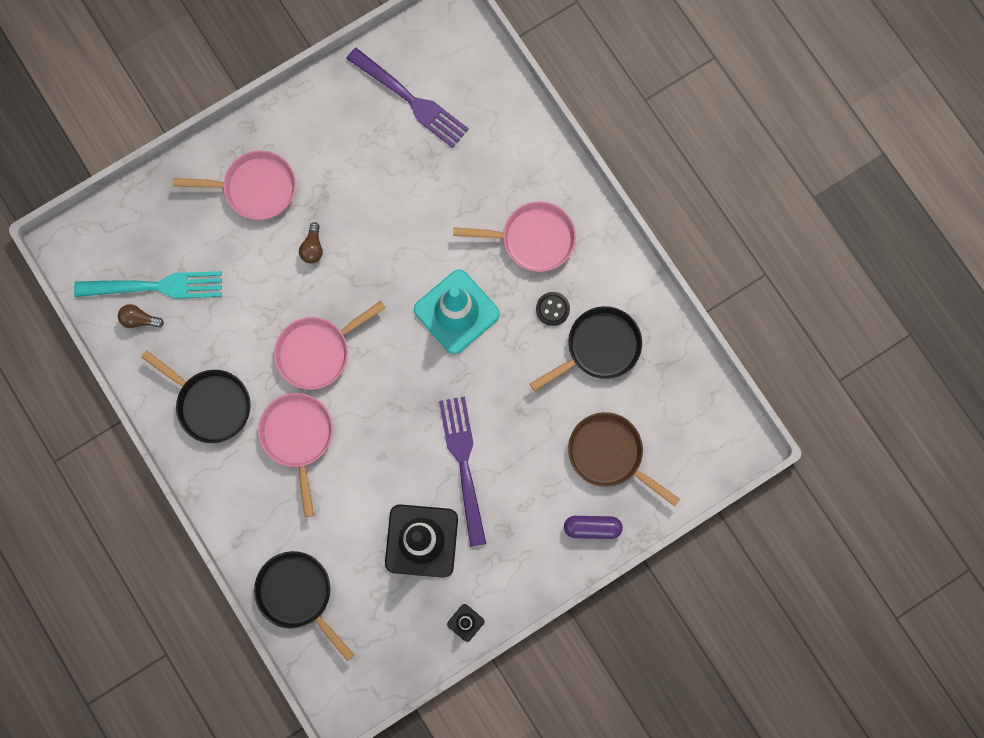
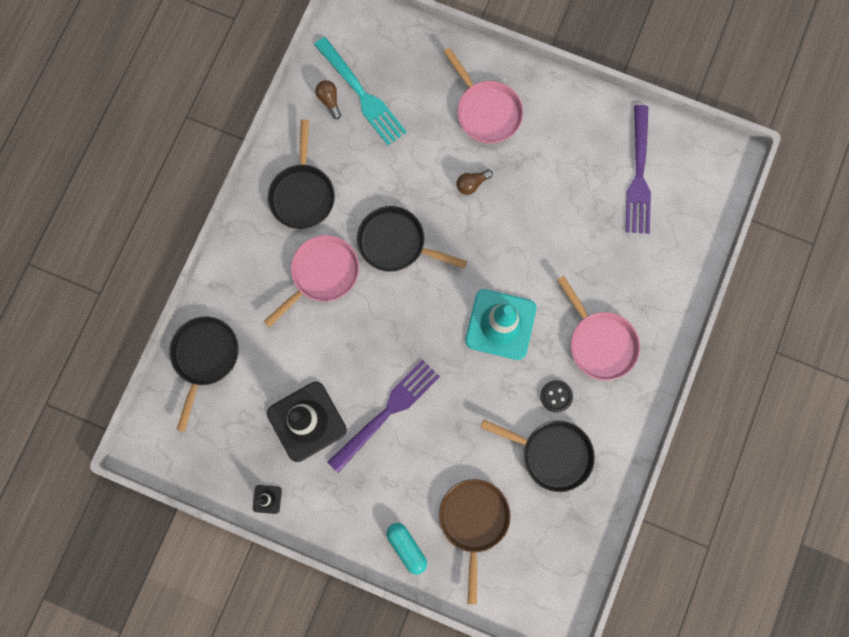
camera: 55 degrees right, 0 degrees up
(317, 351) = (396, 243): pink pan -> black pan
(592, 528) = (406, 547): purple capsule -> turquoise capsule

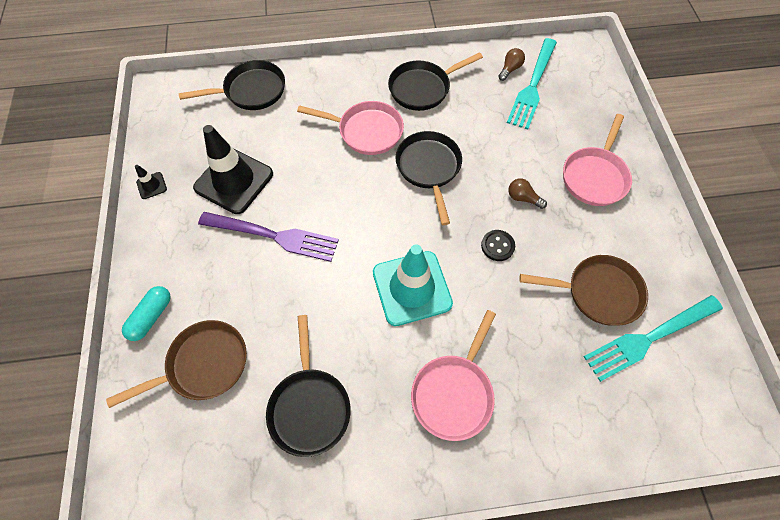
camera: 60 degrees right, 15 degrees down
(556, 396) = (372, 378): black button -> black button (497, 246)
(585, 185) = (598, 292): none -> brown pan
(638, 175) = (649, 338): purple fork -> turquoise fork

